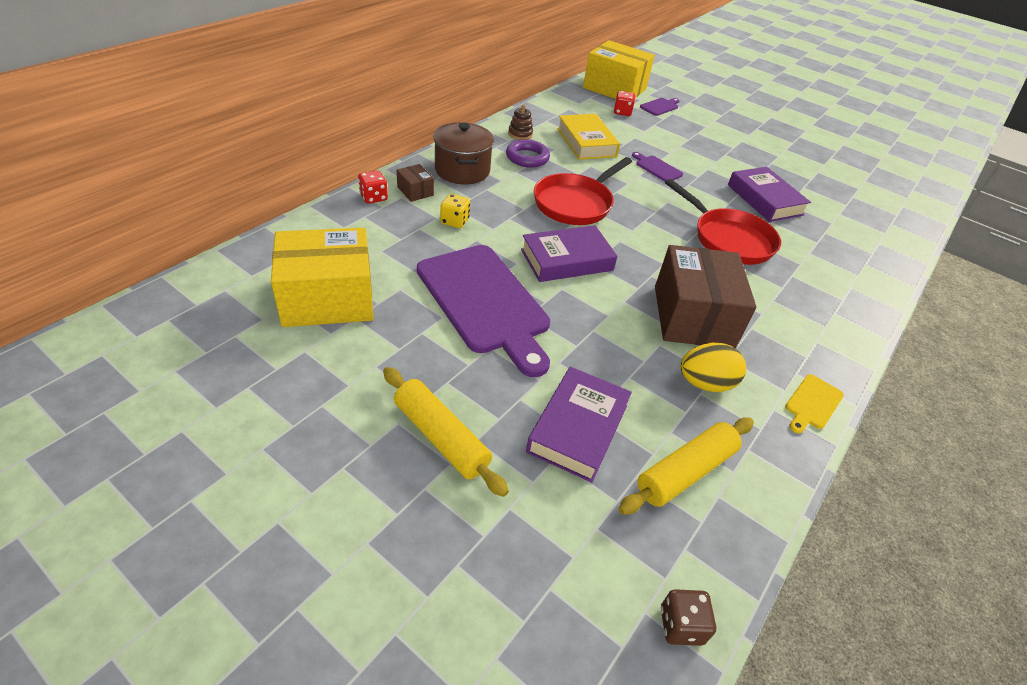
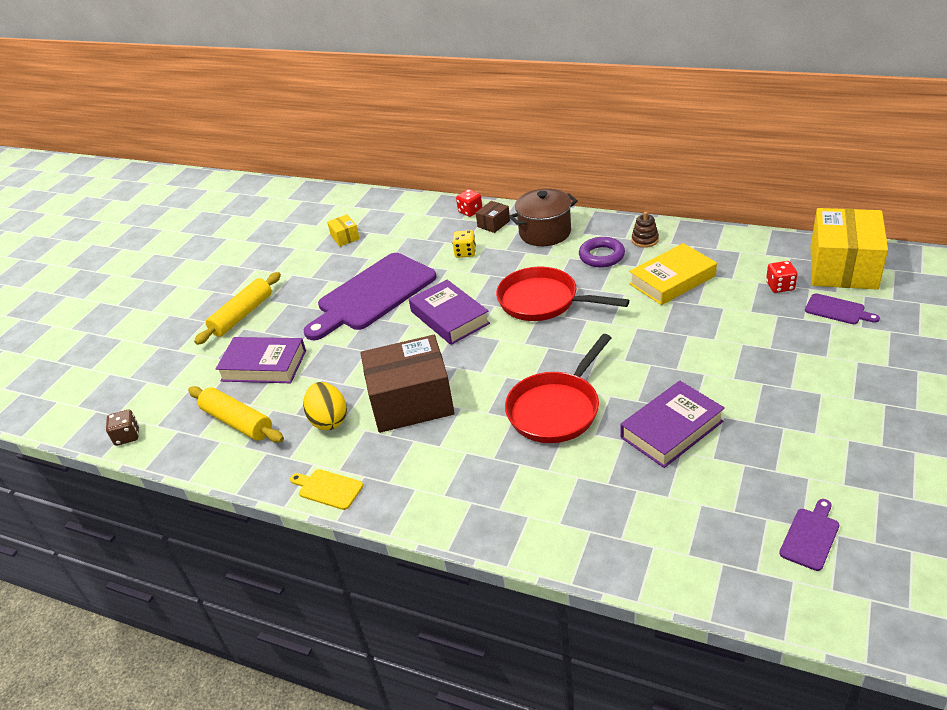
camera: 85 degrees right, 5 degrees down
(328, 298) = (345, 237): yellow box -> yellow box, size x0.43
(657, 168) = (665, 336): purple cutting board -> purple cutting board (810, 536)

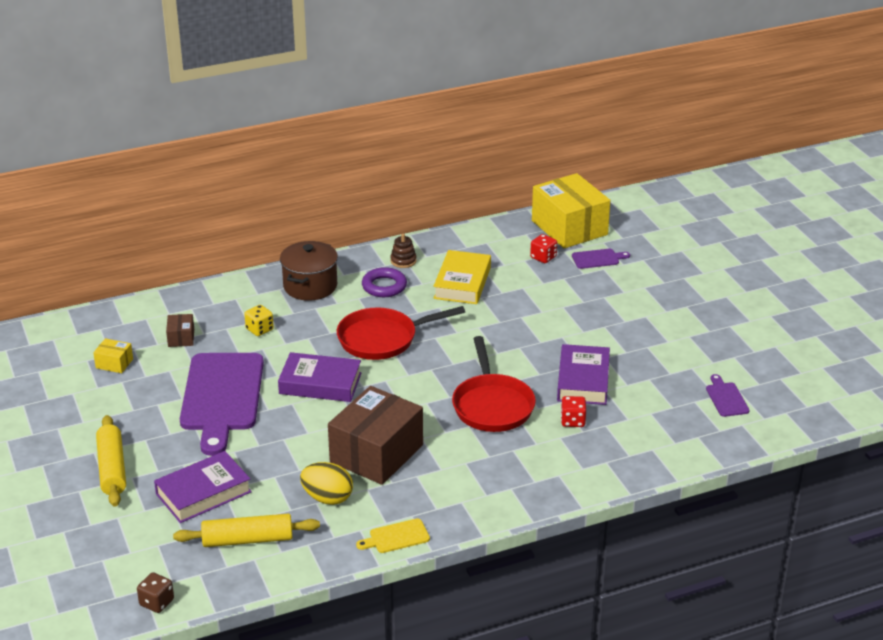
camera: 50 degrees left, 5 degrees down
(470, 211) = (213, 294): red dice -> red dice (573, 421)
(493, 224) = (251, 296): brown box -> brown box (181, 338)

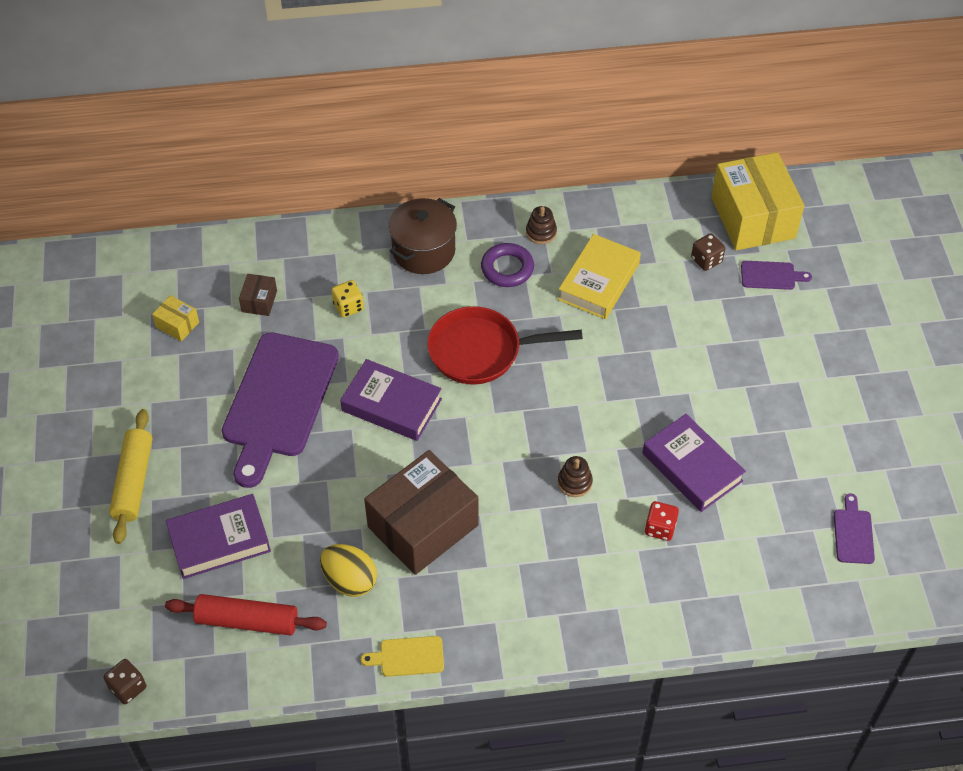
camera: 15 degrees right, 20 degrees up
(247, 540) = (247, 621): yellow rolling pin -> red rolling pin
(492, 405) = (574, 482): red pan -> brown stacking toy
(543, 257) = (706, 260): red dice -> brown dice
(583, 380) = (692, 467): purple book -> purple book turned 60 degrees counterclockwise

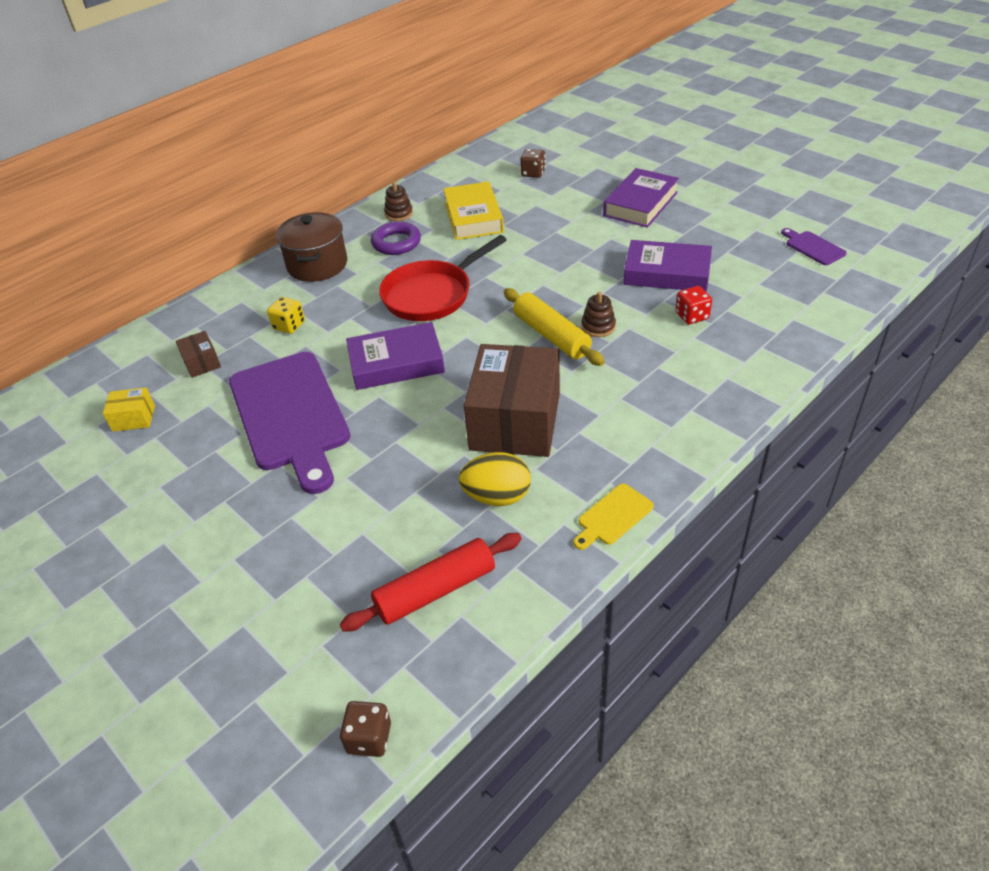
camera: 35 degrees left, 10 degrees down
(134, 481) = (200, 556): yellow rolling pin -> yellow rolling pin (551, 335)
(219, 540) = (339, 546): purple book -> purple book (640, 204)
(753, 217) = (536, 142): yellow box -> none
(771, 275) = (584, 160): purple cutting board -> none

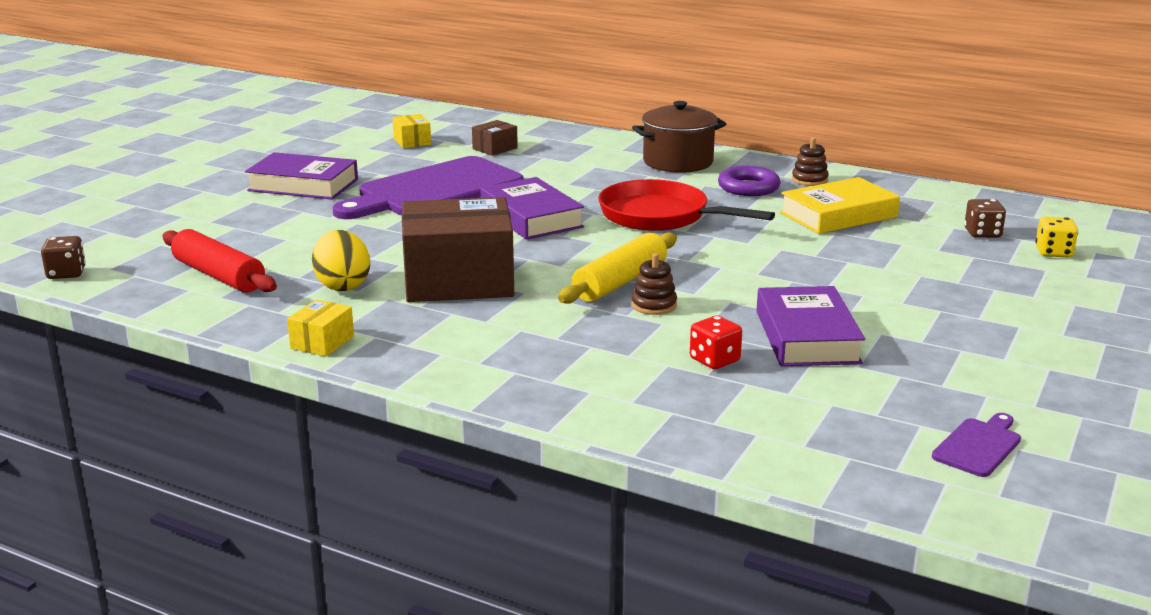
camera: 70 degrees right, 20 degrees down
(289, 326) = (567, 168): yellow dice -> yellow dice (1053, 252)
(613, 516) = (322, 342): yellow cutting board -> yellow box
(640, 204) = (974, 306): purple book -> purple book (303, 185)

